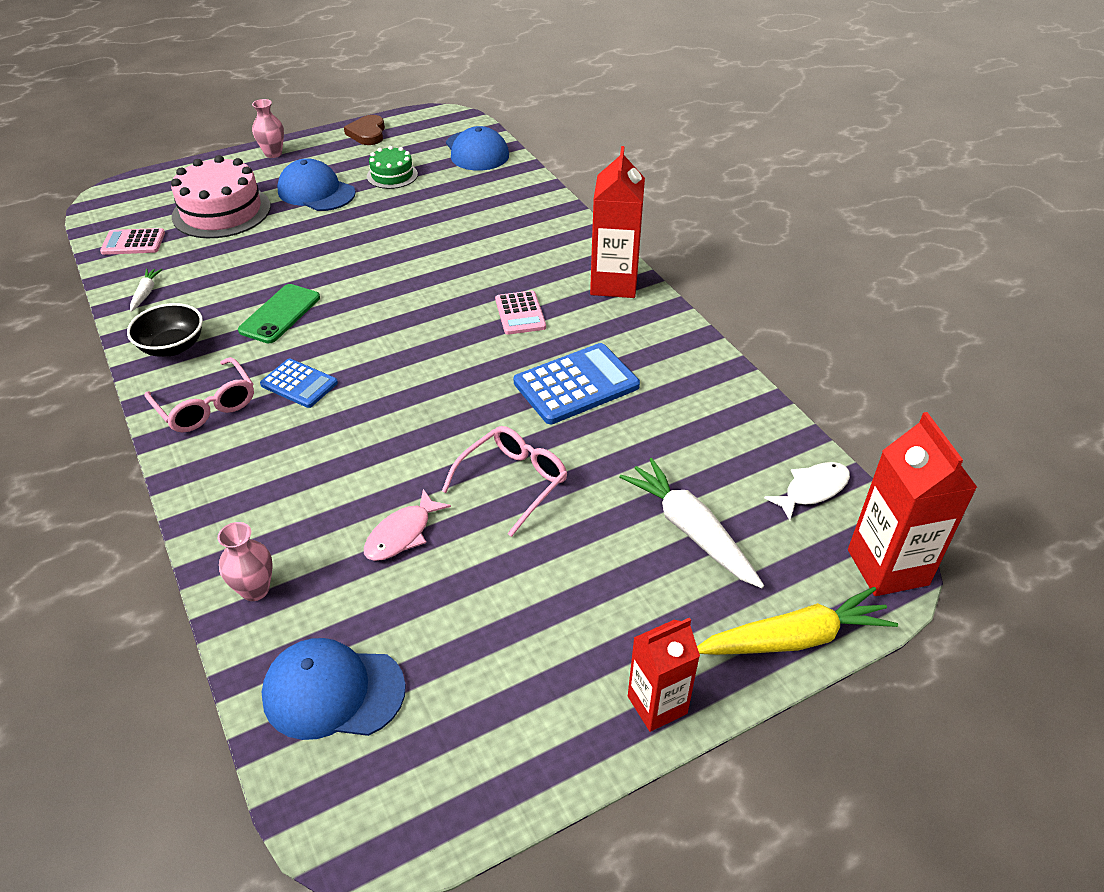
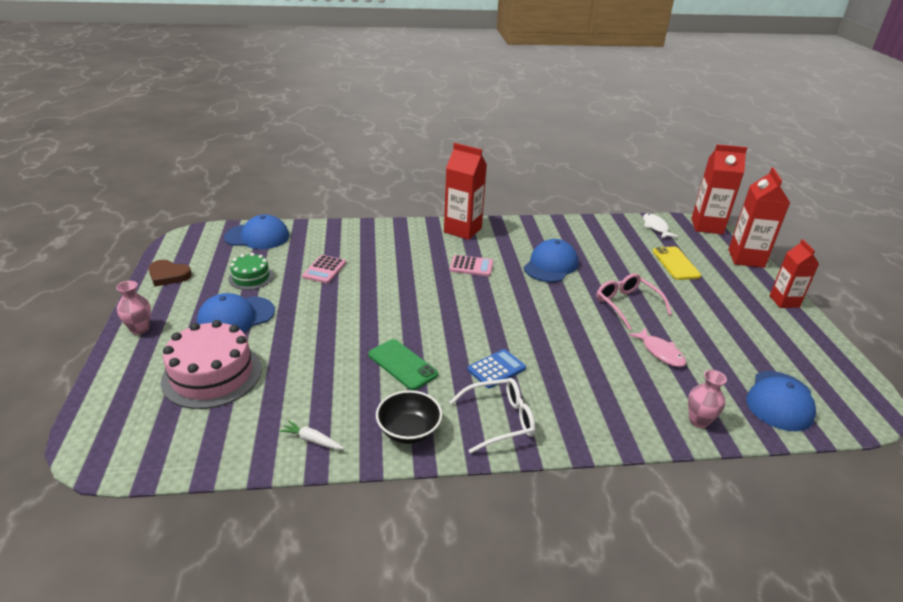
camera: 70 degrees left, 10 degrees down
(133, 243) = (211, 440): pink calculator -> pink calculator (324, 270)
(206, 406) = (500, 420): pink glasses -> white glasses
(576, 384) = (551, 265): blue calculator -> blue cap
(690, 530) = (676, 263): white carrot -> yellow phone
(794, 638) = (746, 258): yellow carrot -> red carton

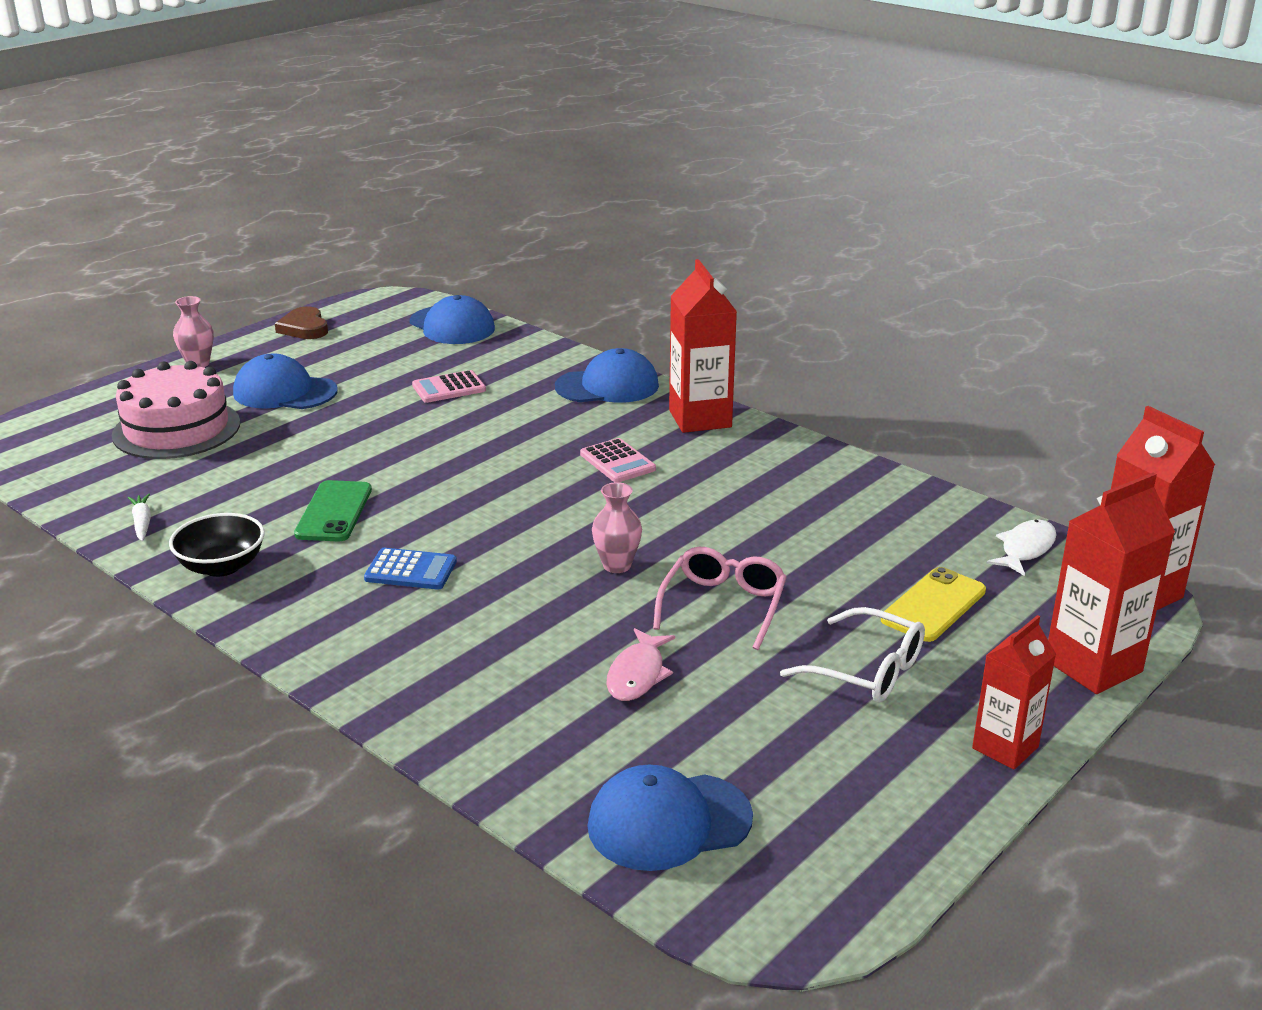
camera: 50 degrees right, 5 degrees down
(251, 277) = (367, 362): green cake -> none
(500, 420) = (312, 612): white glasses -> white glasses (867, 670)
(551, 265) = (726, 511): blue cap -> blue cap (607, 386)
(698, 421) = (509, 759): pink vase -> pink vase (617, 565)

